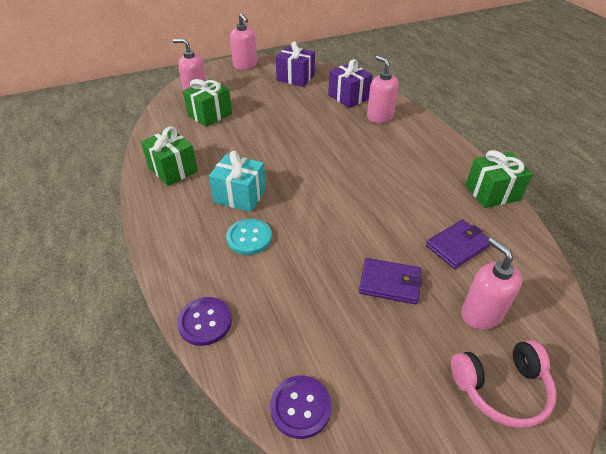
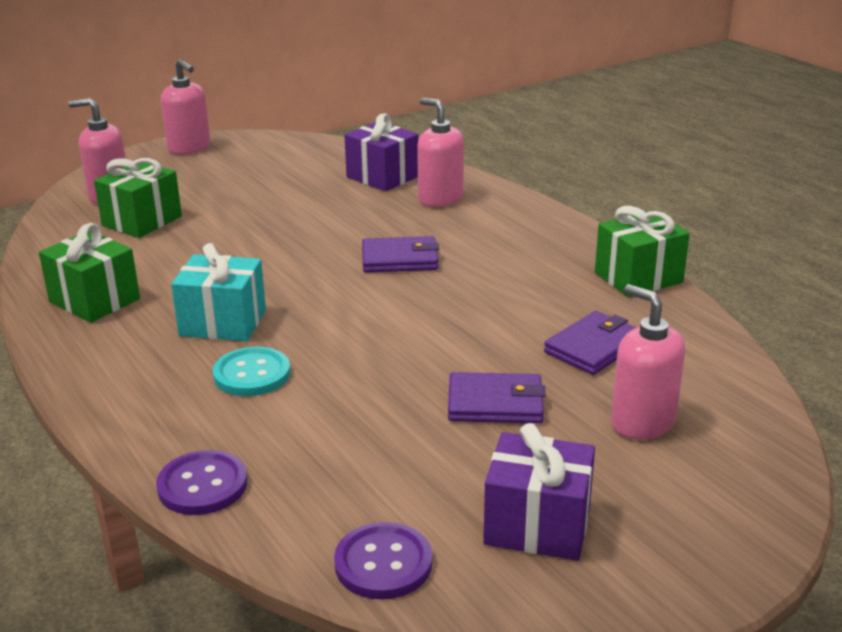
camera: 10 degrees left, 15 degrees down
(295, 78) = (284, 158): purple gift -> purple gift (537, 525)
(349, 160) = (400, 259): none -> purple wallet
(501, 388) = (684, 502): pink headphones -> none

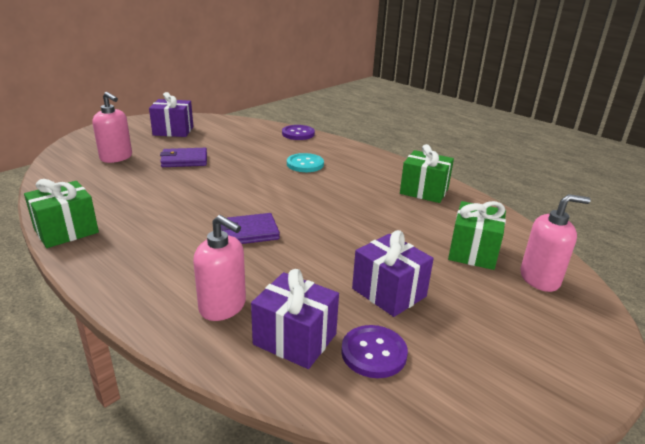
camera: 165 degrees right, 0 degrees up
(189, 148) = (567, 375): pink soap dispenser -> none
(223, 323) = (339, 184): turquoise gift -> none
(275, 197) = (389, 292): none -> purple gift
(383, 563) = (226, 122): purple button -> purple button (373, 353)
(594, 347) = (124, 185): purple wallet -> none

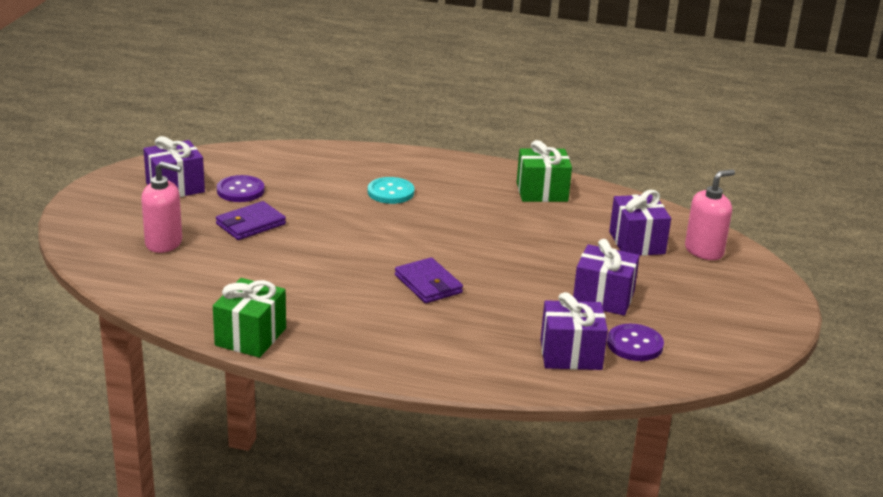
camera: 30 degrees left, 0 degrees up
(223, 306) = (489, 351): pink soap dispenser -> none
(248, 232) = (428, 284): purple wallet -> purple wallet turned 75 degrees counterclockwise
(298, 134) = (333, 152): purple button -> purple button (240, 190)
(473, 252) = (637, 243): green gift -> purple gift

